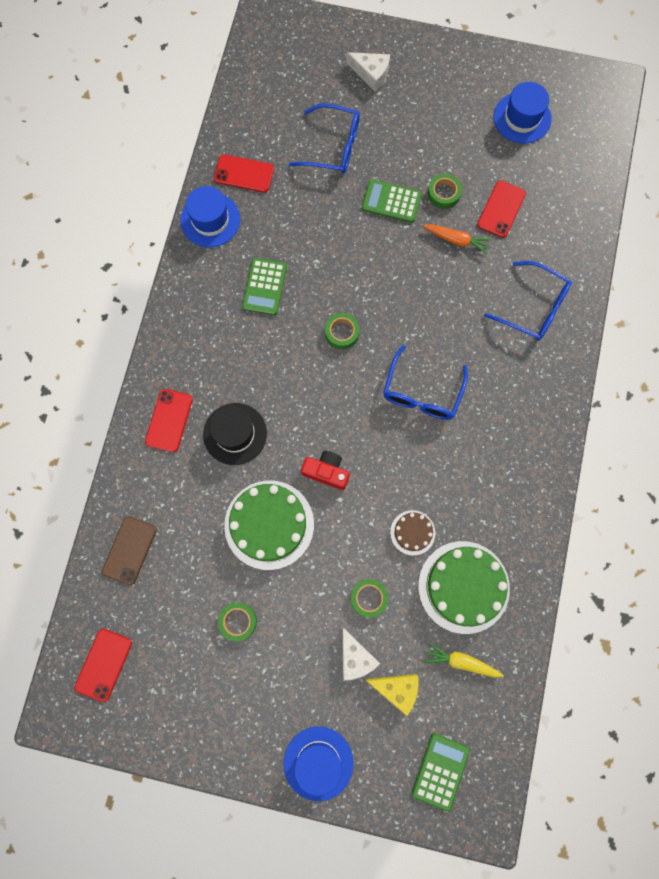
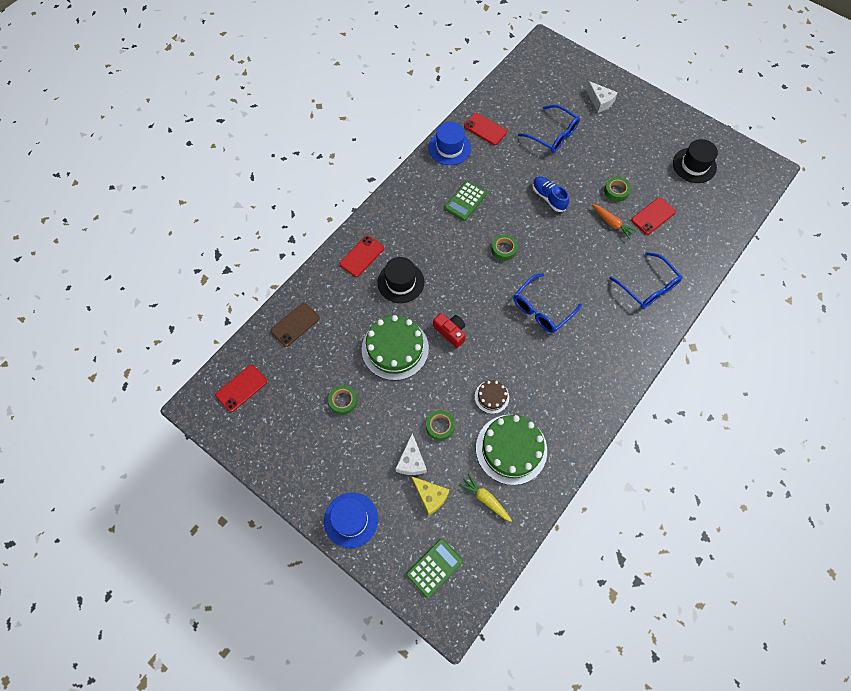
camera: 25 degrees right, 10 degrees down
(365, 238) = (548, 197): none -> blue shoe
(391, 201) = (577, 182): green calculator -> none
(522, 118) = (694, 165): blue hat -> black hat

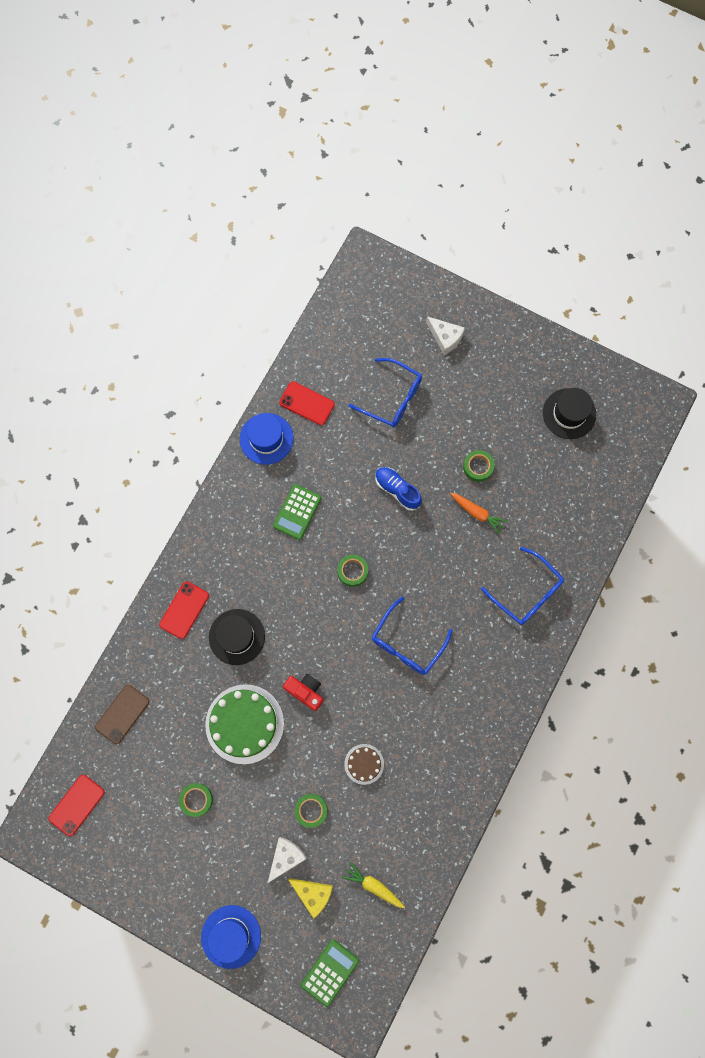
camera: 10 degrees left, 10 degrees up
(411, 461) = (286, 857): white cheese -> white cheese turned 135 degrees counterclockwise
(511, 449) = (394, 822): green cake -> none
(653, 216) = (525, 494): red phone -> none

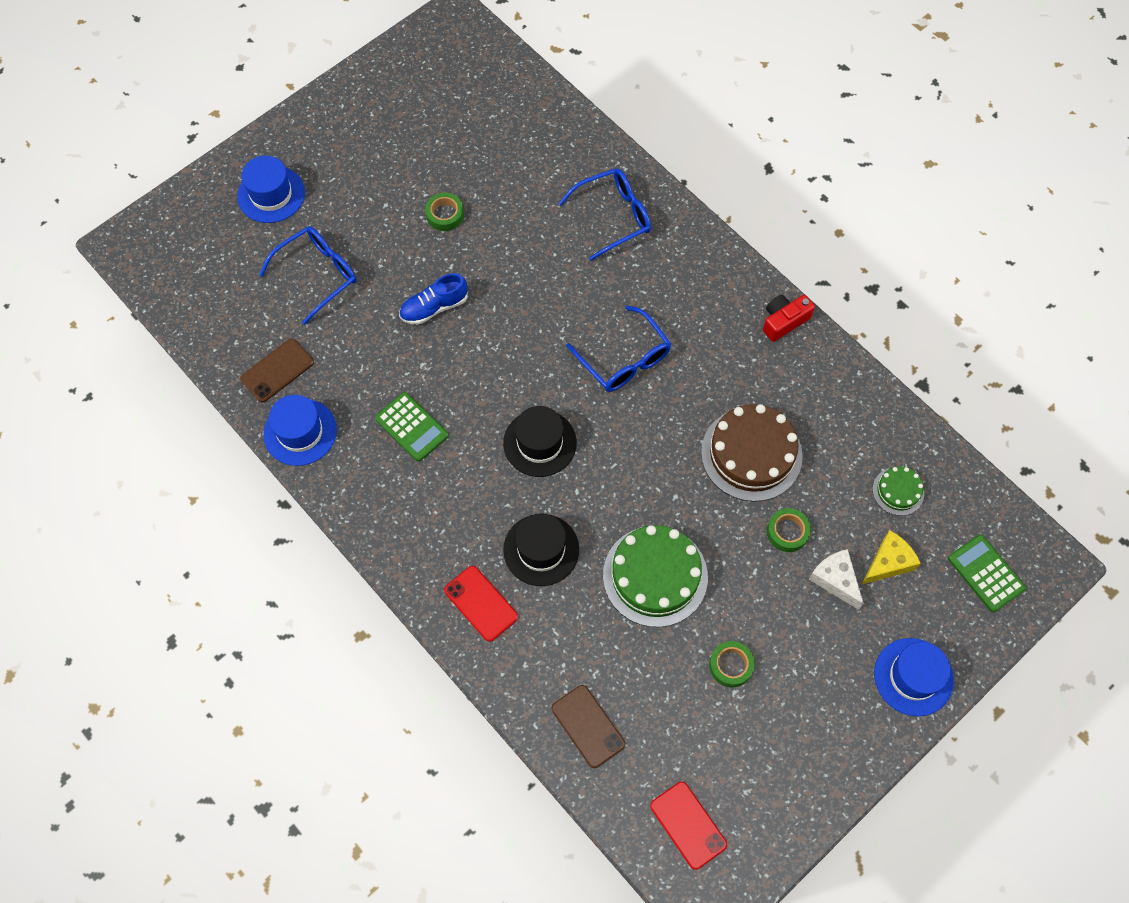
camera: 70 degrees left, 10 degrees down
(305, 691) = (640, 491): red camera -> red camera (784, 321)
(307, 403) = (277, 370): red phone -> brown phone
(352, 571) = (513, 389): green tape -> none
(364, 764) = (751, 454): brown cake -> brown cake, size x1.99
(373, 886) = (898, 491): yellow carrot -> green cake
(445, 338) = (271, 194): white cheese -> blue hat
(477, 513) = (499, 234): orange carrot -> none
(569, 413) = (424, 105): black hat -> black hat (540, 443)

